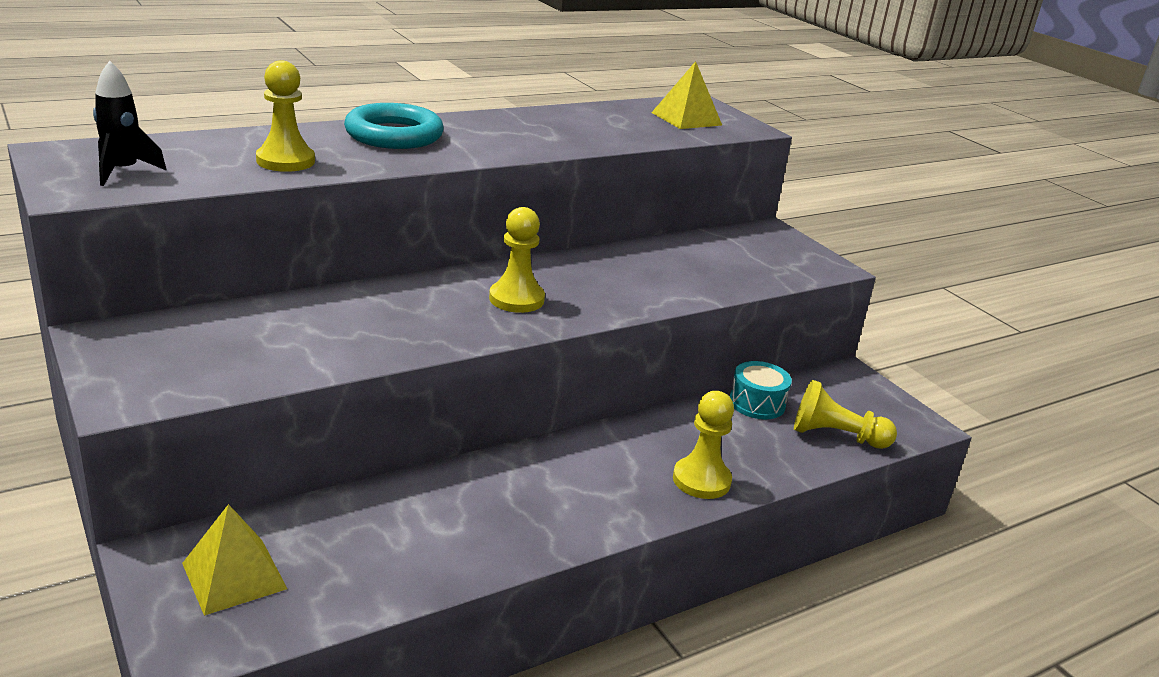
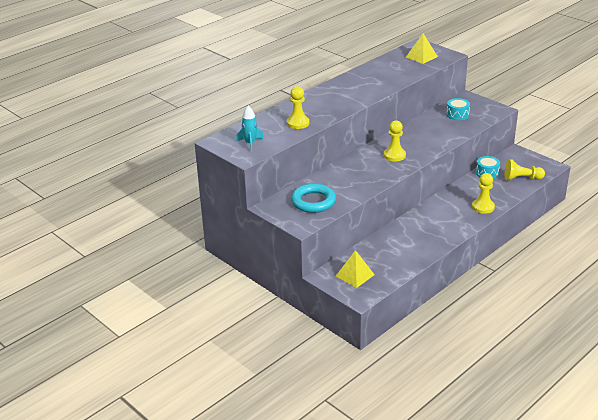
camera: 10 degrees left, 5 degrees up
(123, 171) = (250, 144): black rocket -> turquoise rocket
(394, 135) = (321, 99): turquoise ring -> turquoise ring (313, 201)
(727, 255) = (457, 115): none -> turquoise drum

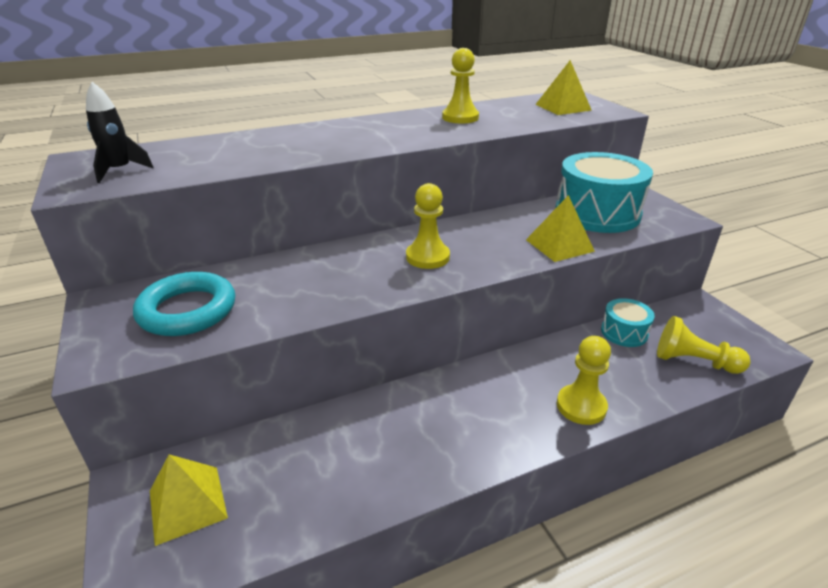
camera: 20 degrees right, 0 degrees up
(250, 144) = (120, 171): turquoise rocket -> black rocket
(298, 123) = (246, 156): yellow pawn -> yellow pawn (460, 117)
(450, 136) = (559, 245): none -> yellow pyramid
(457, 115) = (597, 213): turquoise drum -> turquoise drum, size x2.00

